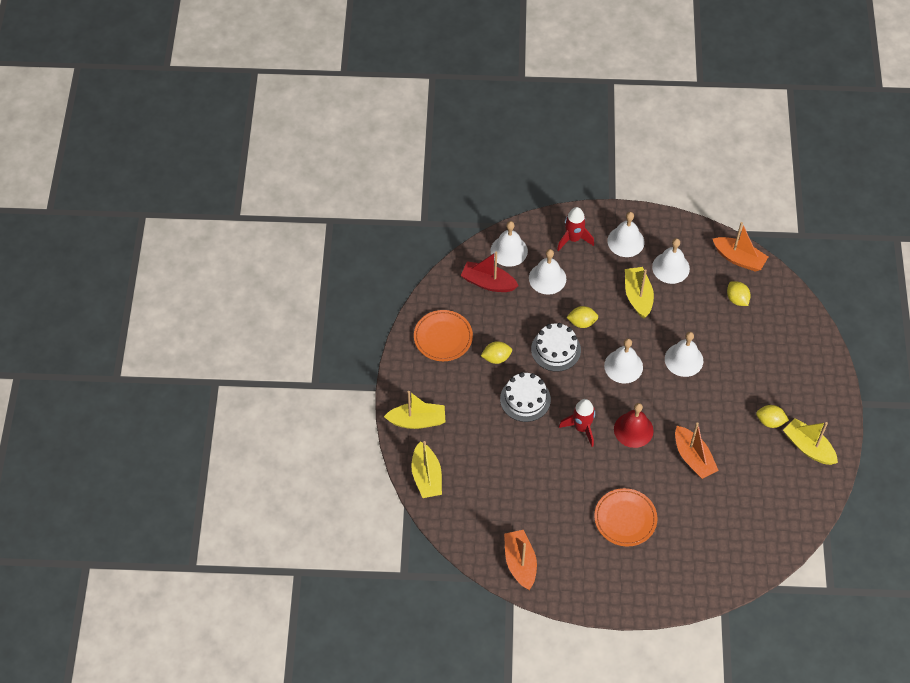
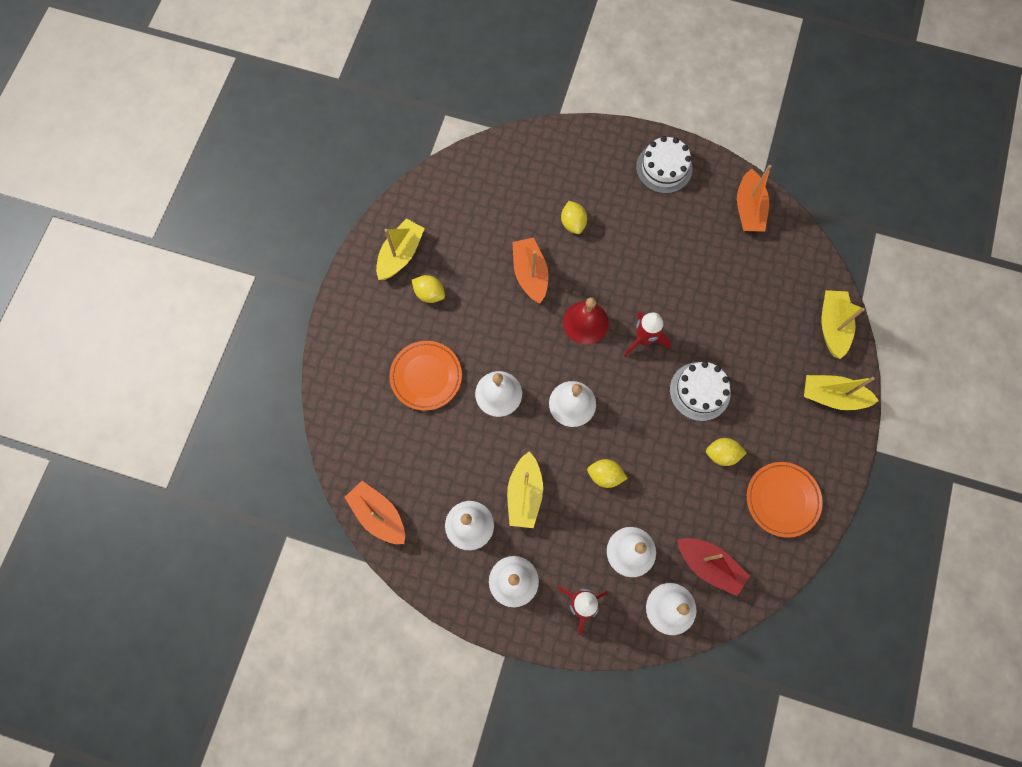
camera: 165 degrees left, 15 degrees up
(556, 349) = (647, 446): white cake -> white cake (664, 168)
(625, 519) = (625, 227): orange plate -> orange plate (426, 376)
(737, 299) = (404, 457): yellow lemon -> yellow lemon (573, 223)
(808, 447) = (400, 254): yellow boat -> yellow boat turned 120 degrees counterclockwise

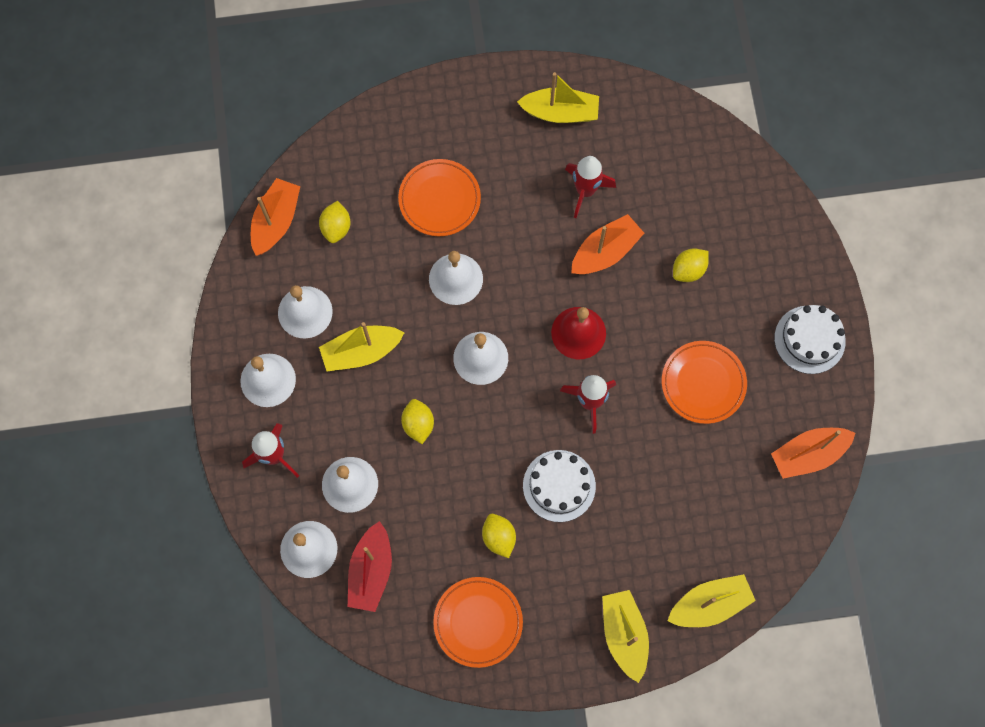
camera: 65 degrees right, 0 degrees up
(429, 293) = (531, 161): yellow lemon -> yellow lemon (336, 227)
(474, 266) = (585, 191): none -> red rocket
(665, 253) = (703, 383): none -> orange plate

